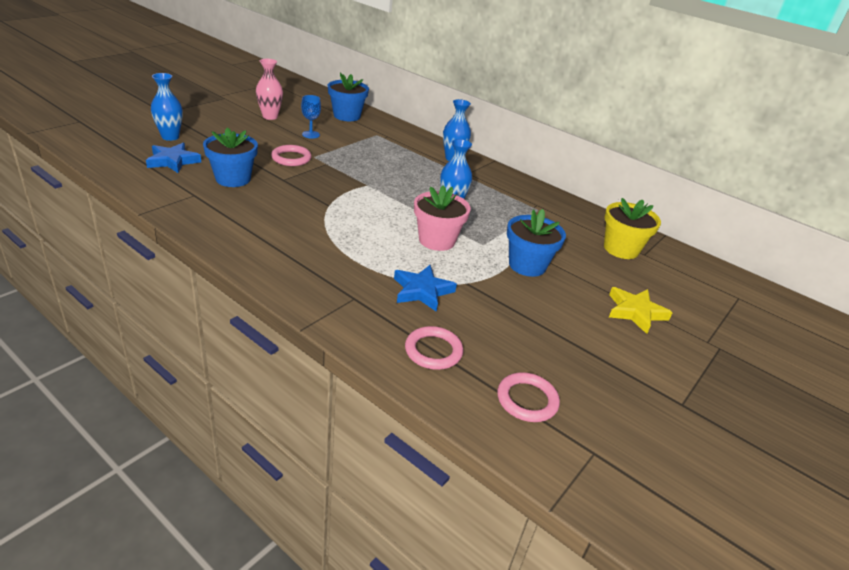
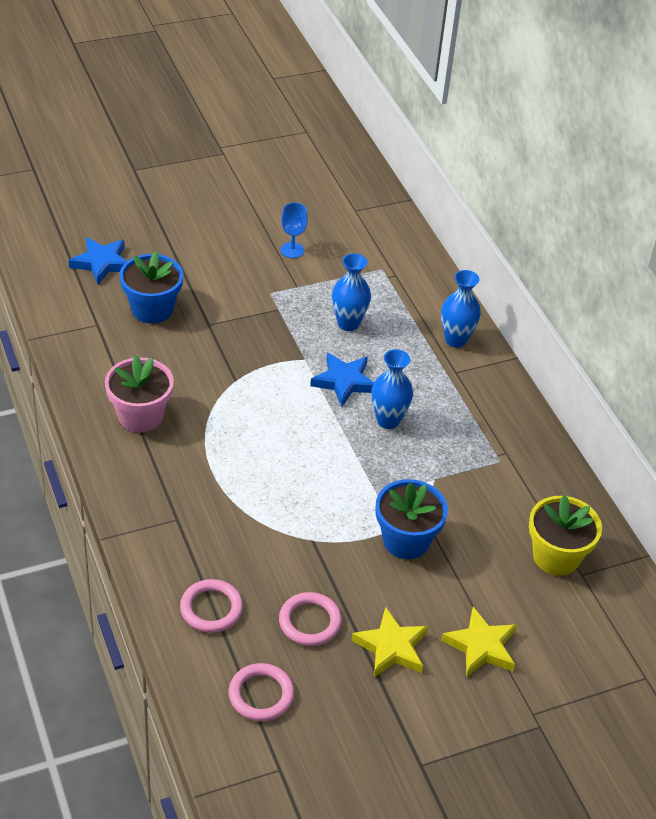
camera: 30 degrees right, 10 degrees up
(170, 137) = (119, 219): blue vase -> blue vase (348, 323)
(270, 117) = (260, 203): pink vase -> none
(291, 158) = (240, 289): pink ring -> pink ring (310, 622)
(347, 116) = (366, 222): blue flower pot -> none
(422, 291) = (254, 534): blue star -> blue star (344, 382)
(436, 240) = (325, 470): pink flower pot -> pink flower pot (140, 416)
(583, 332) = (391, 647): none -> yellow star

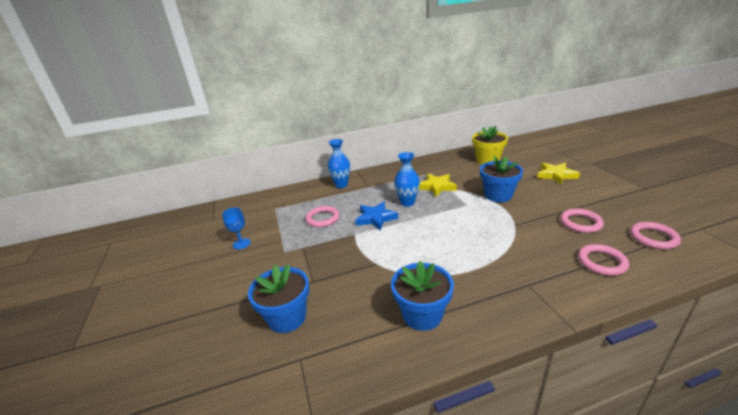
camera: 80 degrees left, 15 degrees down
(101, 263) = (207, 364): blue star -> none
(140, 416) = (422, 315): pink flower pot -> blue flower pot
(348, 323) = (322, 218): blue vase -> pink ring
(391, 647) = (577, 197): yellow star -> yellow star (437, 187)

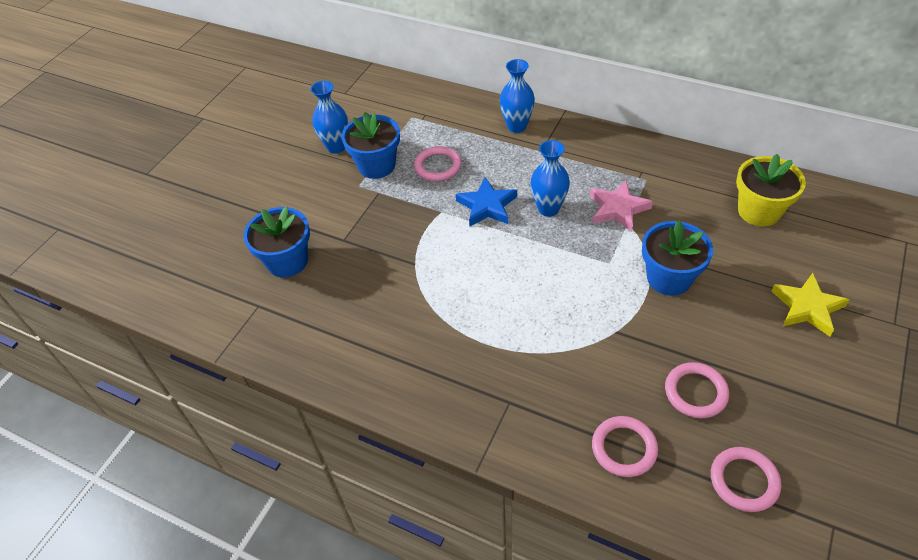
camera: 45 degrees right, 20 degrees up
(241, 244) = (336, 147): blue goblet -> blue vase
(422, 315) = (380, 347): blue flower pot -> blue flower pot (376, 165)
(437, 187) = (618, 208): yellow star -> pink star

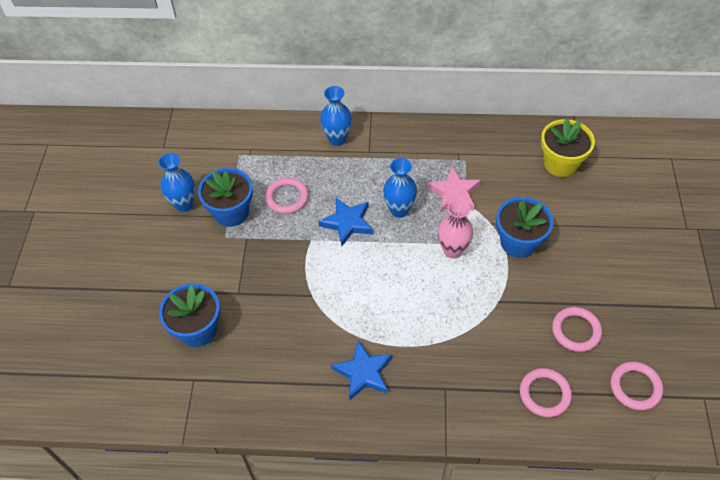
camera: 25 degrees left, 5 degrees up
(429, 355) = (363, 372): none -> blue star
(588, 264) = (452, 250): none -> pink vase
(807, 307) = (625, 235): yellow star -> none

